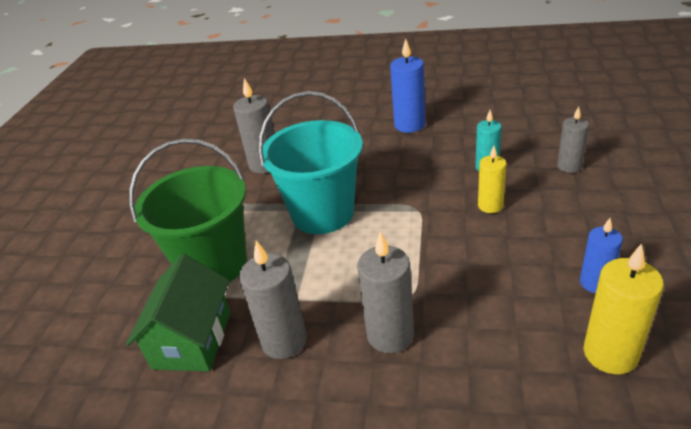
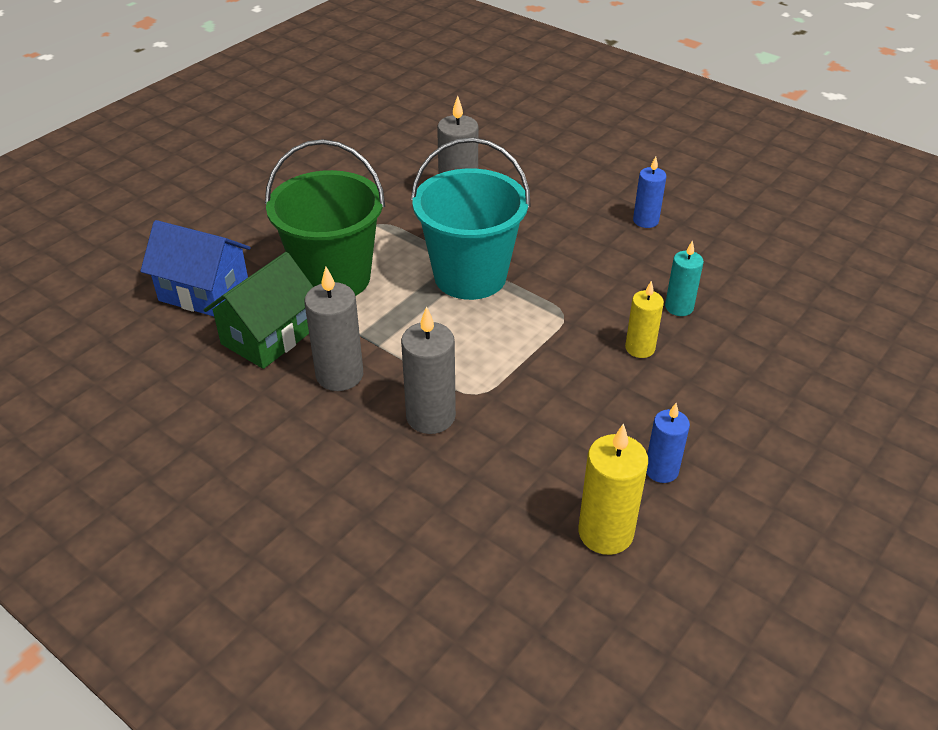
camera: 25 degrees right, 5 degrees up
(101, 331) = (204, 292): none -> blue house
(409, 125) = (645, 221): blue candle -> blue candle, size x0.65
(569, 166) = (769, 348): grey candle -> none

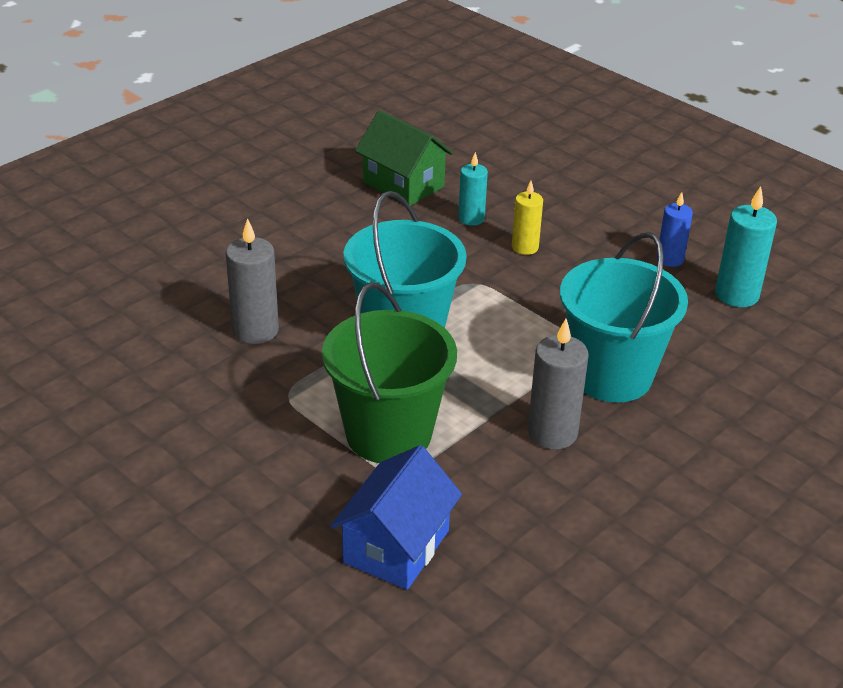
camera: 85 degrees left, 5 degrees down
(268, 336) = (486, 487): green house -> green house (403, 184)
(430, 416) = (611, 375): grey candle -> turquoise bucket
(605, 533) = (736, 295): yellow candle -> turquoise candle
(645, 221) = (334, 215): blue candle -> none

